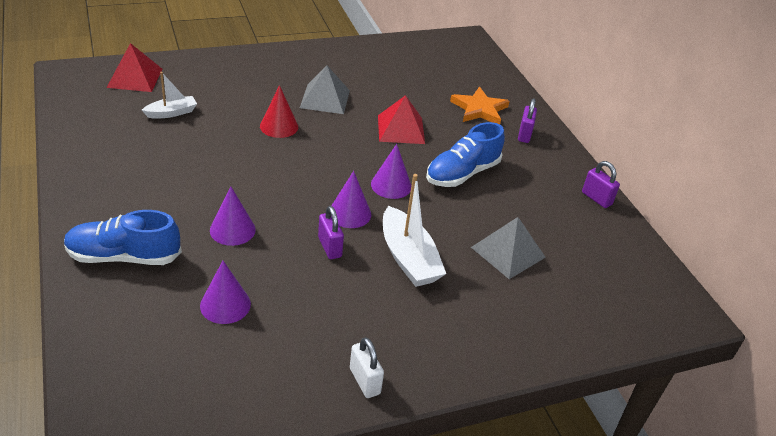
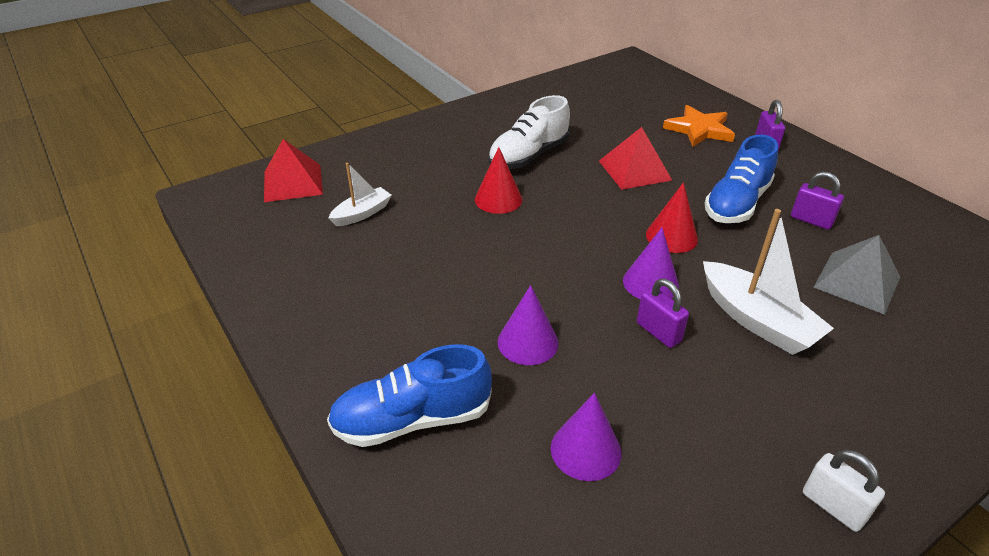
camera: 10 degrees left, 0 degrees up
(325, 99) = (528, 156): grey pyramid -> white shoe
(391, 185) = (671, 236): purple cone -> red cone
(596, 198) = (893, 196): purple padlock -> purple padlock (811, 220)

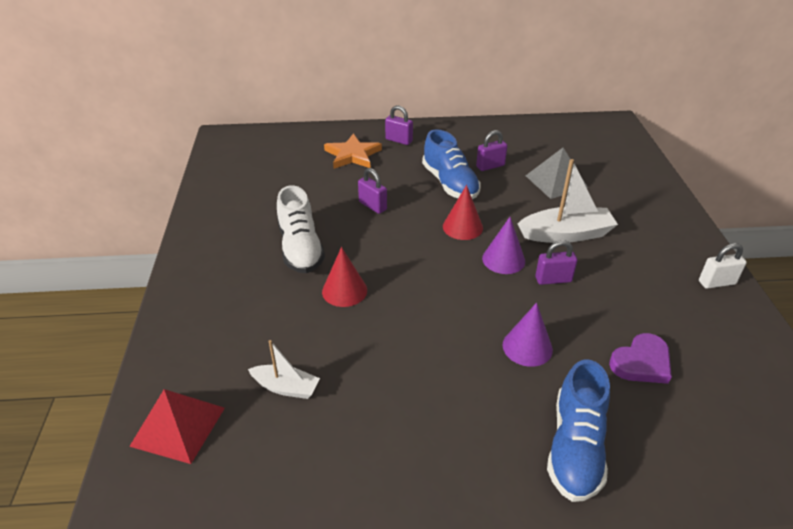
camera: 60 degrees left, 0 degrees up
(362, 213) = (286, 387): white boat -> white boat turned 120 degrees clockwise
(586, 450) = (641, 362): purple cone -> purple heart
(634, 170) = (372, 206): red pyramid -> purple padlock

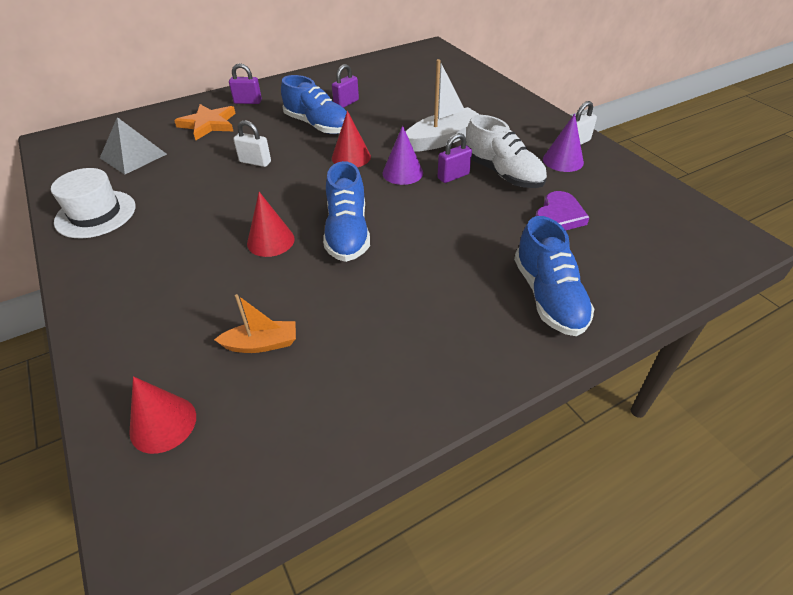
camera: 25 degrees left, 5 degrees up
(178, 426) = (163, 424): red pyramid -> red cone
(221, 217) = (95, 214): none -> white hat
(286, 387) = (261, 344): white boat -> orange boat
(300, 248) = (202, 218): white shoe -> white shoe (502, 173)
(372, 206) = (255, 162): purple padlock -> white padlock
(416, 306) = (347, 233): none -> blue shoe
(527, 347) = (464, 234): purple cone -> purple cone (563, 160)
(556, 181) = (410, 102): grey pyramid -> grey pyramid (133, 156)

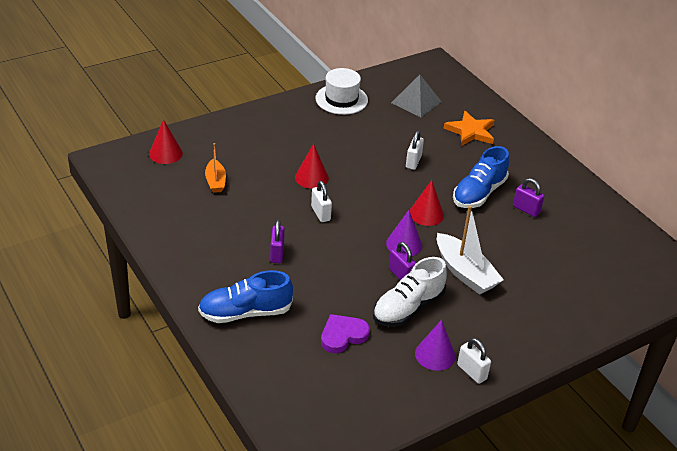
camera: 85 degrees right, 5 degrees down
(248, 102) = (516, 149): purple padlock -> purple padlock (277, 253)
(347, 233) = (320, 213): blue shoe -> white padlock
(558, 216) = (343, 335): purple heart -> purple heart turned 120 degrees clockwise

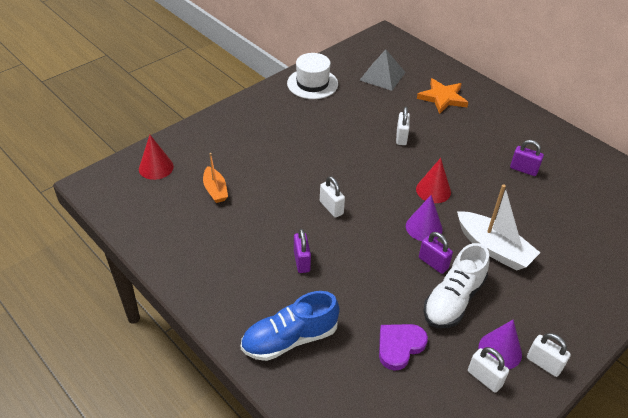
camera: 10 degrees left, 5 degrees up
(311, 177) = (310, 170): red cone -> none
(411, 373) = (484, 378): none -> white padlock
(479, 193) = (474, 160): blue shoe -> none

